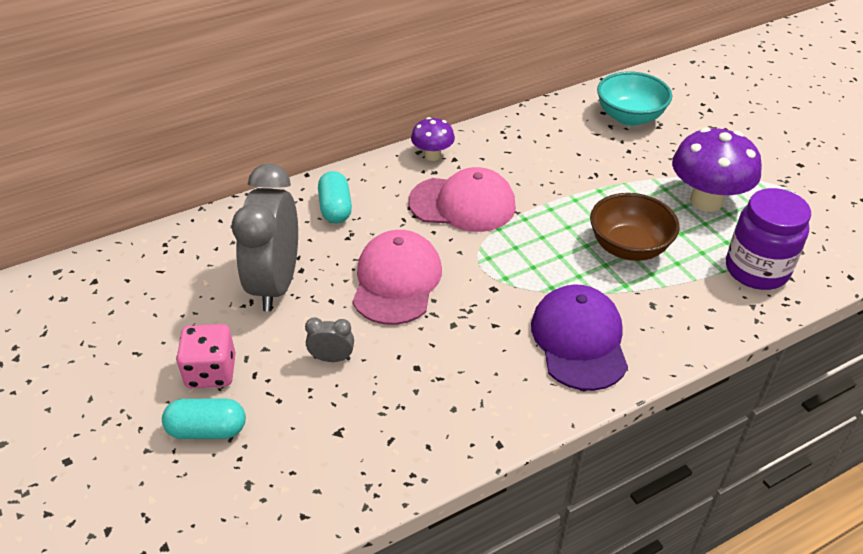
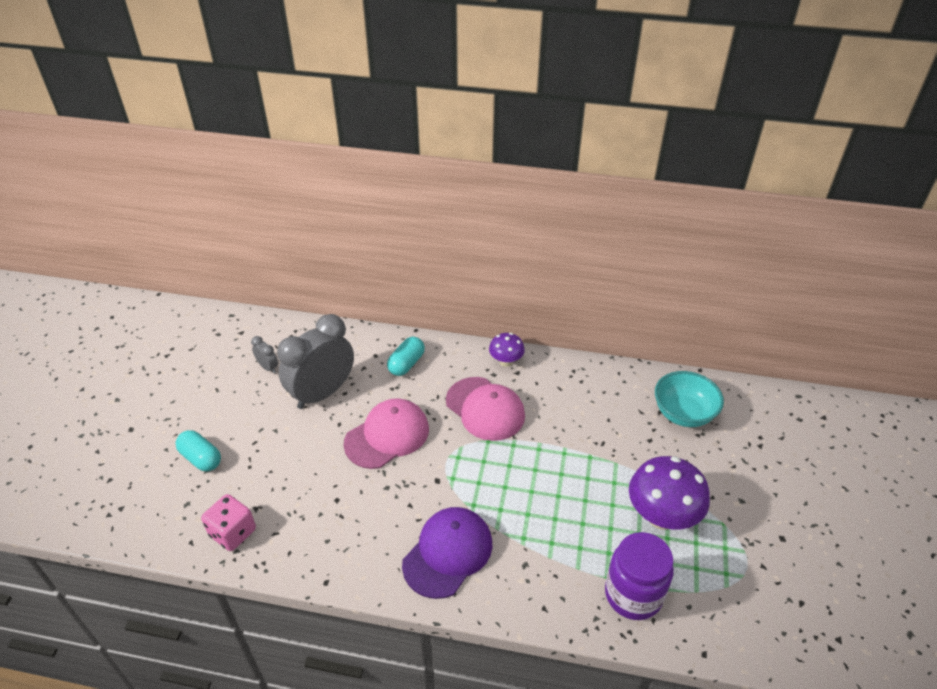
camera: 40 degrees right, 0 degrees up
(211, 372) = (237, 425): pink dice -> pink dice (233, 532)
(332, 358) = (300, 461): grey clock -> grey clock (268, 367)
(628, 247) = (559, 512): brown bowl -> none

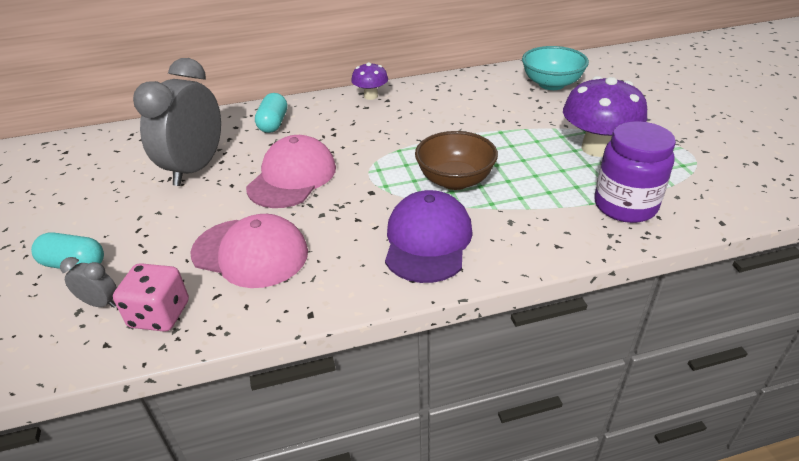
camera: 25 degrees left, 5 degrees down
(268, 367) = (116, 168): grey clock -> grey clock (100, 303)
(485, 409) = (377, 130): pink cap -> pink cap (250, 253)
(511, 498) = (455, 180): none -> brown bowl

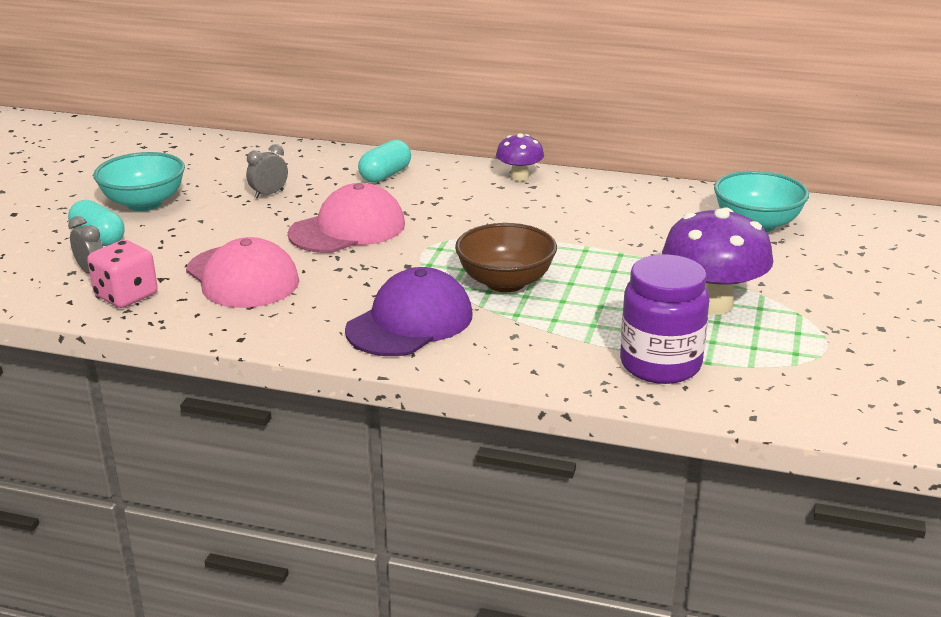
camera: 30 degrees right, 10 degrees down
(88, 214) = (144, 203): none -> turquoise bowl
(196, 168) = (269, 194): grey clock -> grey clock, size x0.42

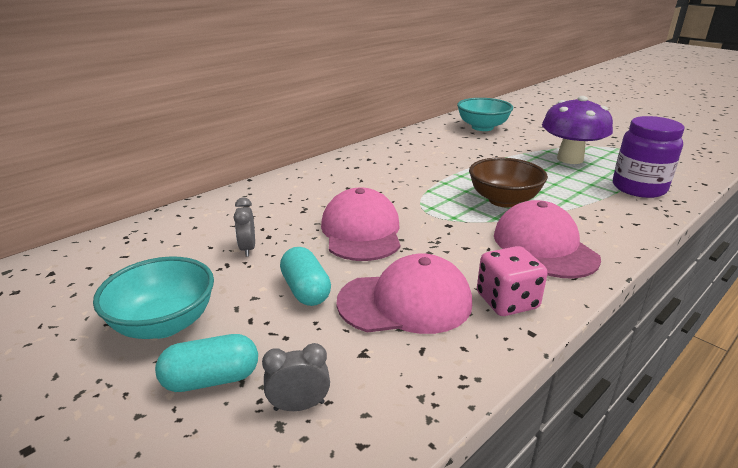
camera: 60 degrees left, 0 degrees up
(126, 296) = (385, 390): pink dice -> pink dice (507, 301)
(385, 175) = (284, 195): turquoise capsule -> turquoise capsule (306, 290)
(410, 322) = (544, 246): purple cap -> pink cap
(519, 177) = (350, 158): purple mushroom -> none

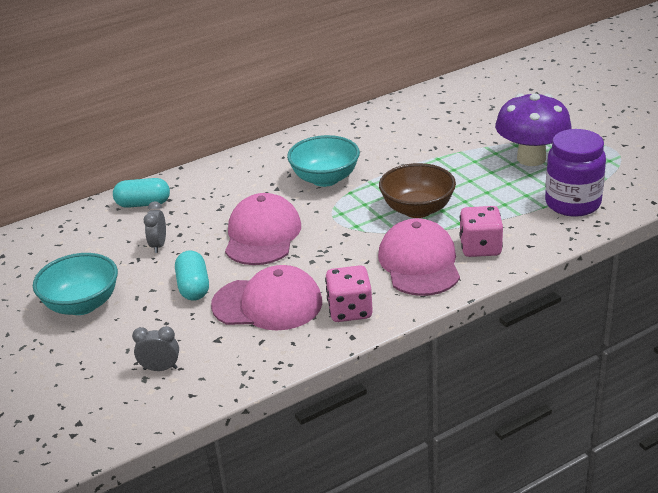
camera: 15 degrees right, 5 degrees up
(211, 379) = (107, 346): turquoise capsule -> turquoise capsule (143, 204)
(482, 127) = (465, 103): turquoise bowl -> turquoise bowl (325, 179)
(592, 228) = (480, 248): none -> pink dice

